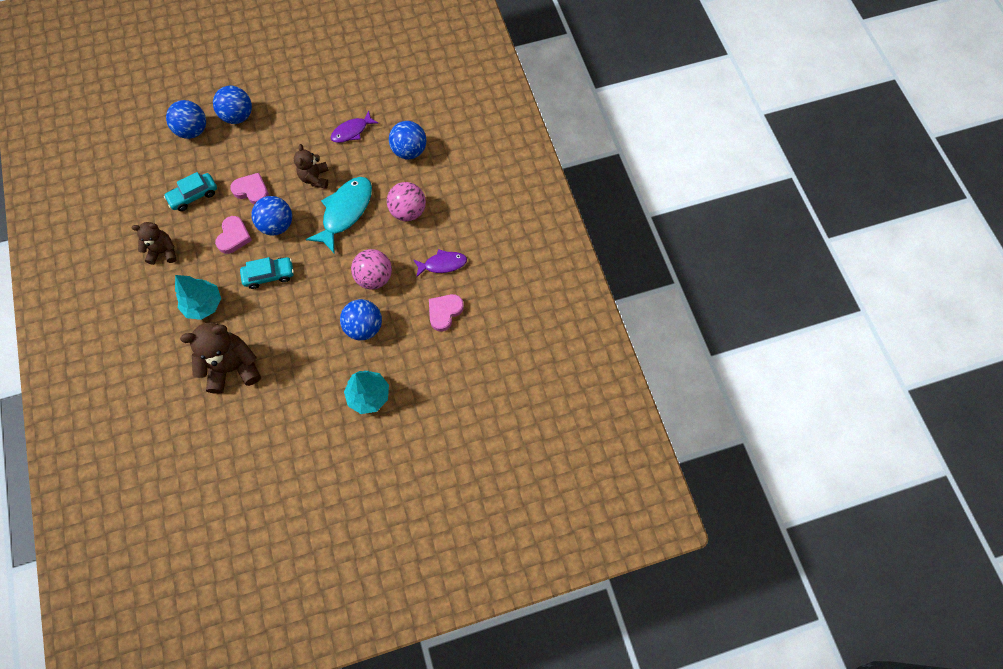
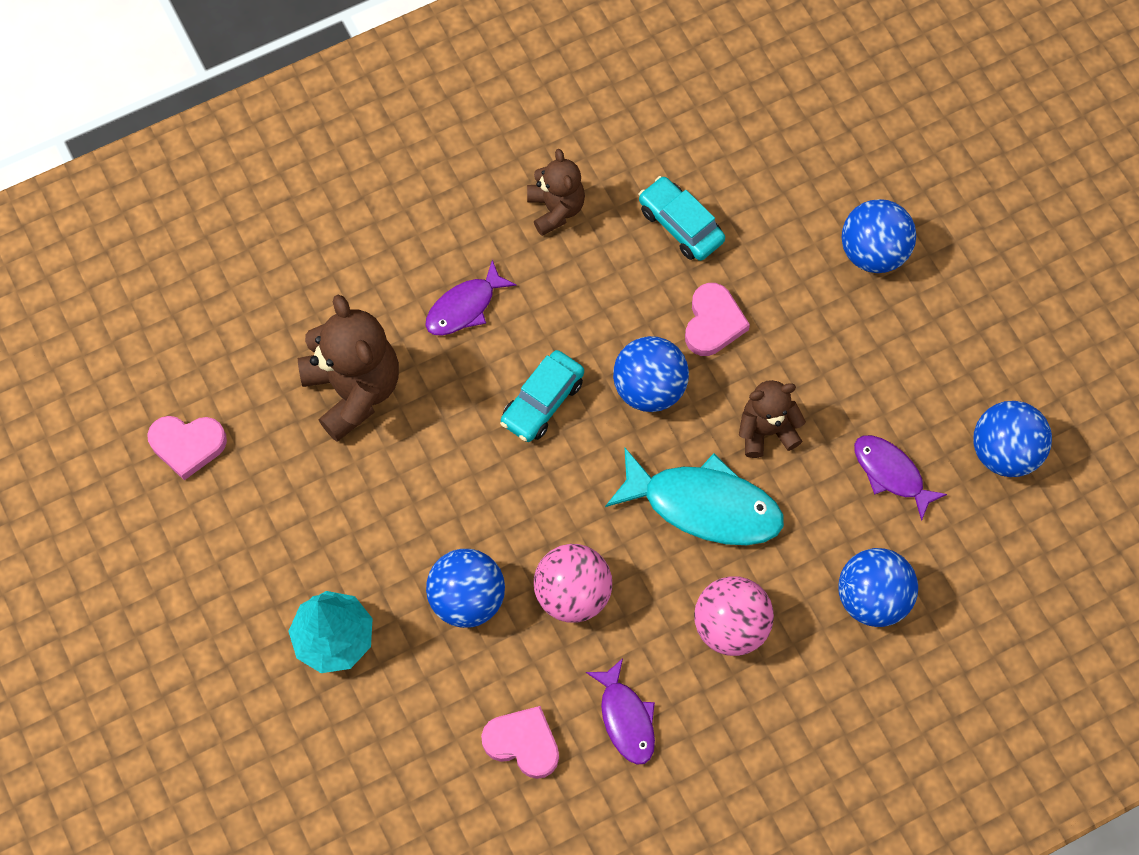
camera: 80 degrees right, 0 degrees up
(193, 130) = (821, 182): blue ball -> blue ball (1004, 451)
(204, 305) = (464, 307): turquoise tree -> purple fish
(234, 237) = (609, 319): pink heart -> pink heart (187, 445)
(269, 275) = (542, 402): turquoise car -> turquoise car turned 60 degrees clockwise

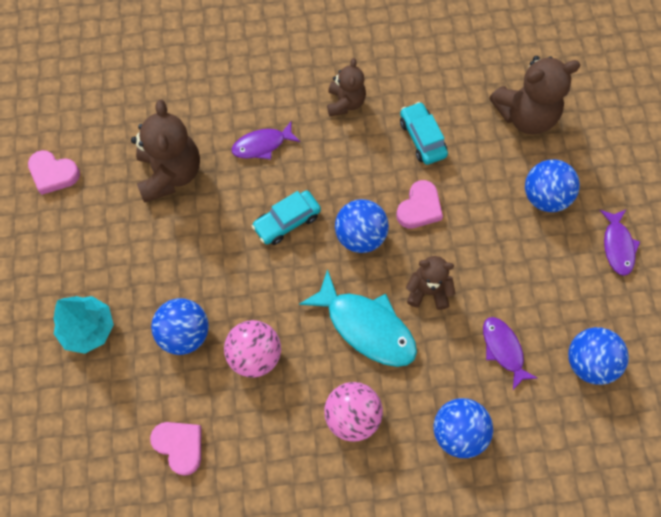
camera: 20 degrees right, 0 degrees up
(626, 718) = (255, 455): purple fish -> purple fish (617, 246)
(808, 147) = (525, 115): none -> brown teddy bear

